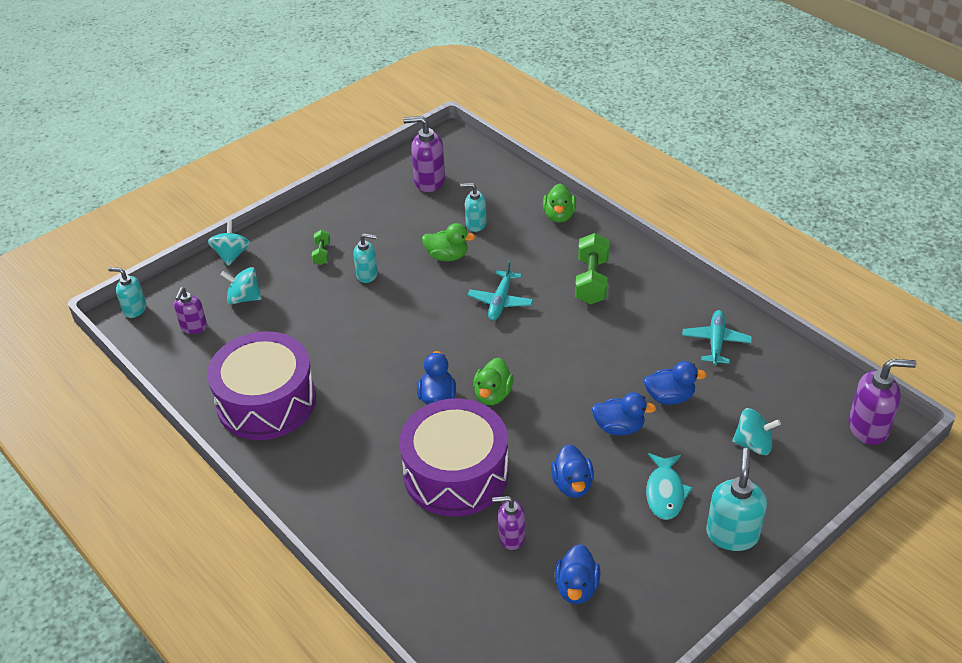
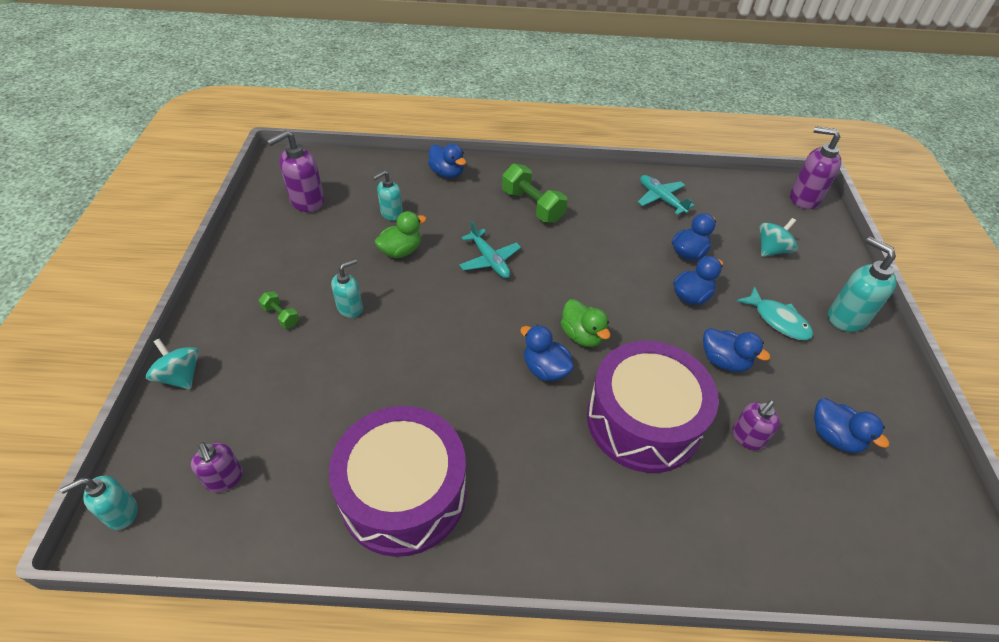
camera: 50 degrees left, 5 degrees up
(244, 298) = (249, 409): turquoise spinning top -> none
(559, 216) = (447, 173): green duck -> blue duck
(868, 428) = (804, 198): purple soap dispenser -> purple soap dispenser turned 105 degrees counterclockwise

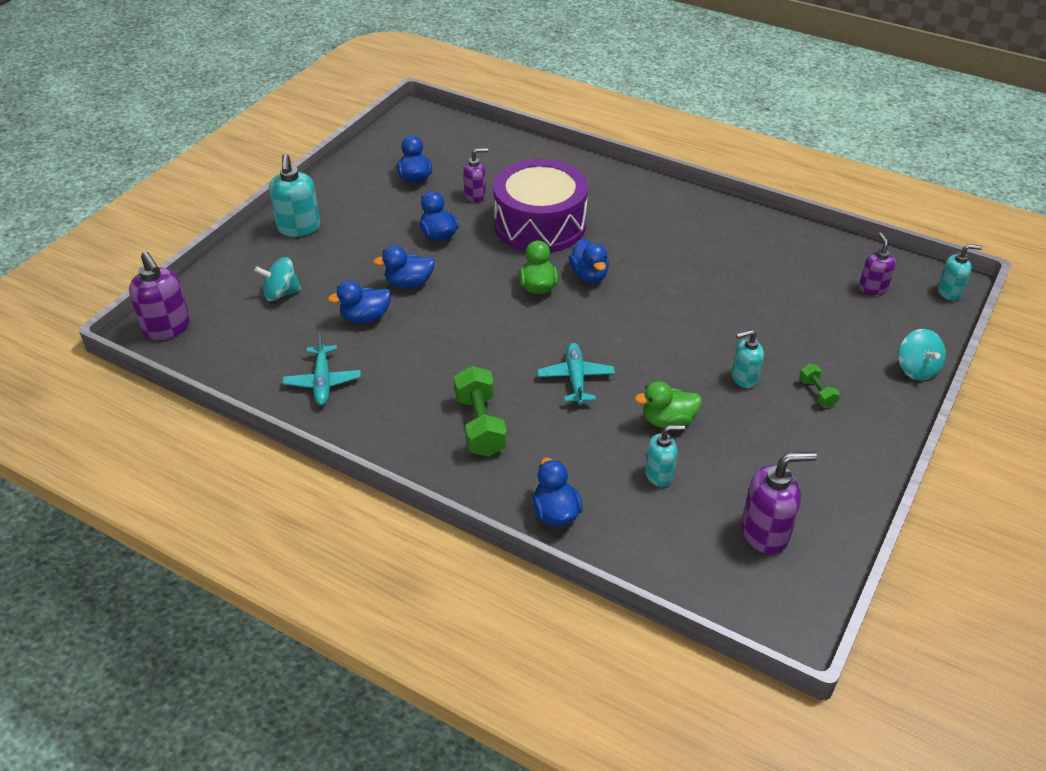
camera: 150 degrees left, 5 degrees down
(403, 493) = (741, 242): purple drum -> none
(778, 320) = (357, 244): turquoise fish -> none

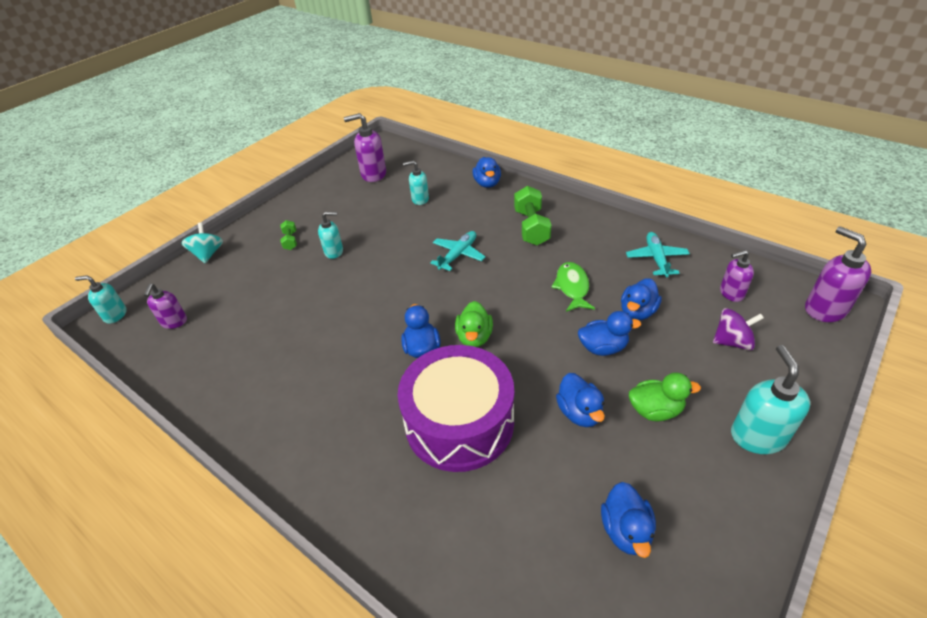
camera: 170 degrees left, 0 degrees up
(281, 293) = (732, 342): turquoise spinning top -> purple spinning top
(365, 317) = (637, 312): blue duck -> blue duck turned 135 degrees clockwise
(432, 342) = (572, 287): none -> green fish
(475, 195) = (536, 483): purple soap dispenser -> purple soap dispenser (731, 293)
(576, 378) = (458, 255): turquoise plane -> turquoise plane turned 150 degrees counterclockwise
(668, 421) = (402, 227): green duck -> green duck (655, 410)

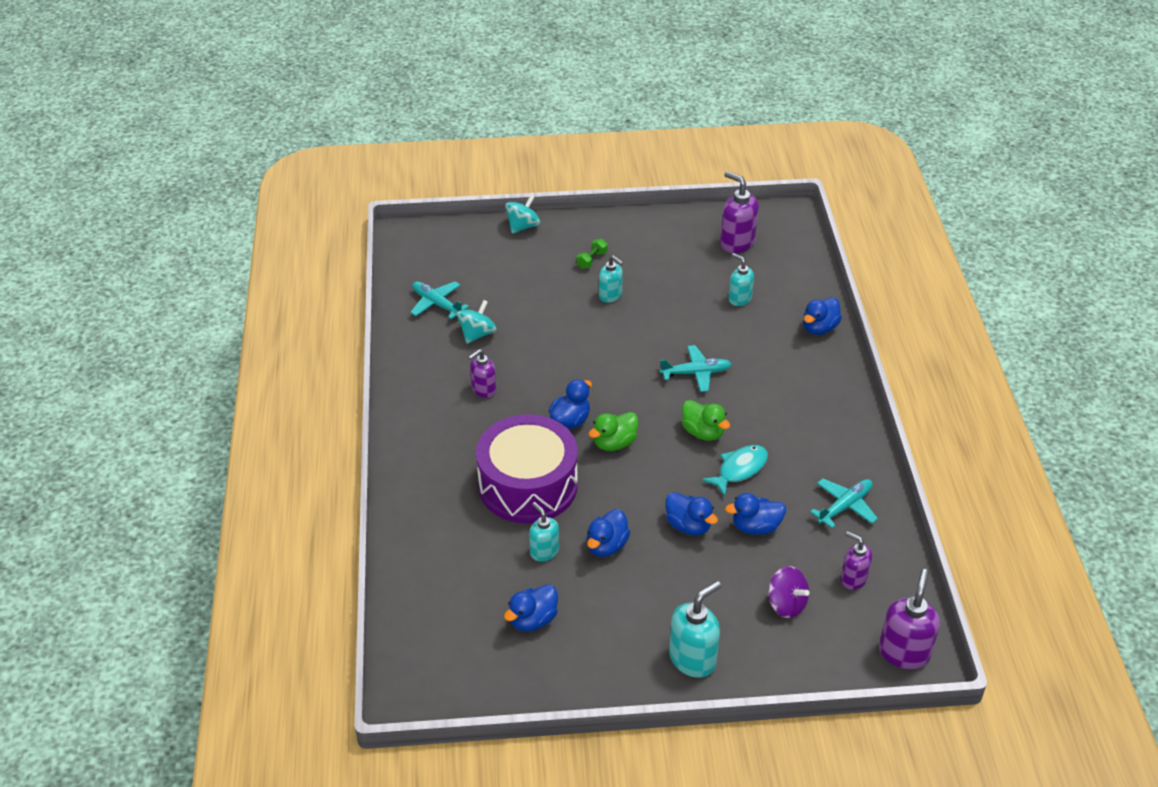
camera: 45 degrees right, 0 degrees up
(115, 315) = (416, 233): turquoise soap dispenser -> turquoise soap dispenser (544, 551)
(174, 322) = (445, 269): purple soap dispenser -> purple soap dispenser (483, 389)
(198, 351) = (437, 304): none -> turquoise plane
(263, 346) = (477, 334): none -> turquoise spinning top
(531, 227) = (790, 397): green dumbbell -> none
(572, 287) = (739, 469): green fish -> turquoise fish
(655, 410) = (655, 588): green duck -> green duck (703, 432)

